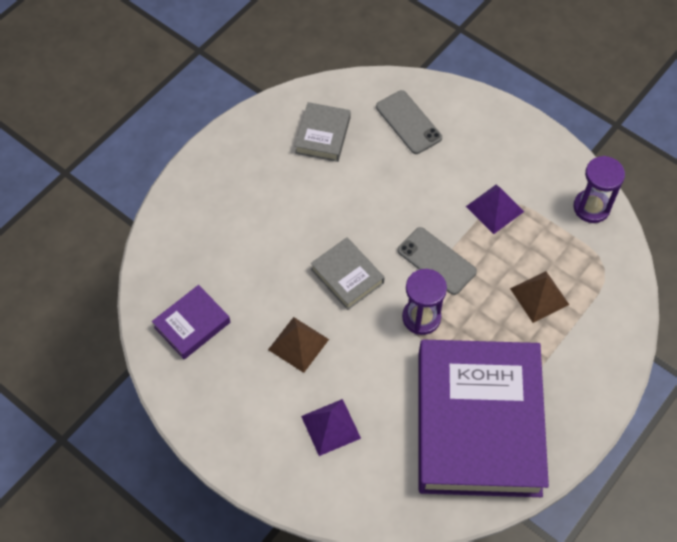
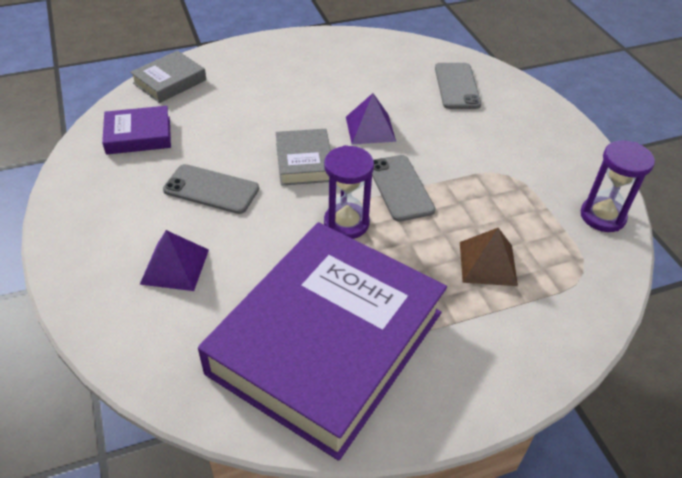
camera: 30 degrees right, 15 degrees down
(298, 344) = (211, 189): brown pyramid -> grey phone
(323, 135) = (372, 66): grey book -> grey book (170, 81)
(494, 209) = (493, 174): purple pyramid -> purple pyramid (370, 129)

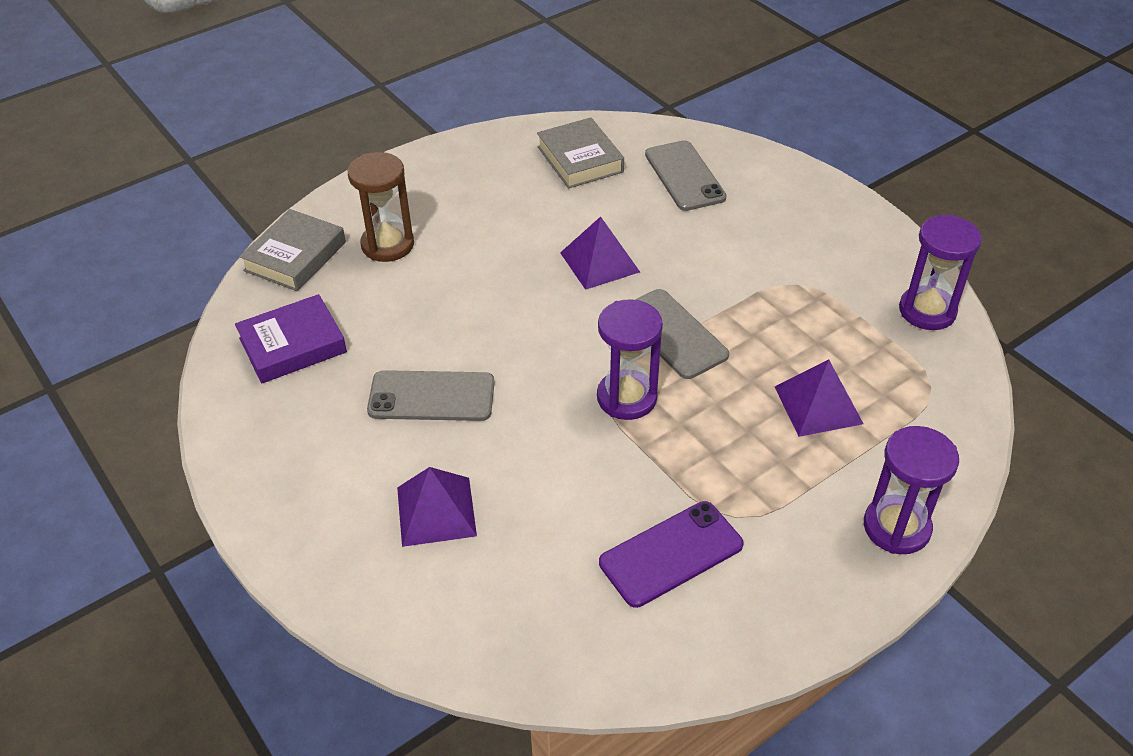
camera: 15 degrees left, 0 degrees up
(232, 87) = (387, 245): none -> brown hourglass
(304, 162) = (535, 329): grey book -> grey book (580, 159)
(326, 342) = (671, 554): purple book -> purple phone
(488, 263) = (818, 404): brown pyramid -> purple pyramid
(512, 371) = (896, 527): none -> purple hourglass

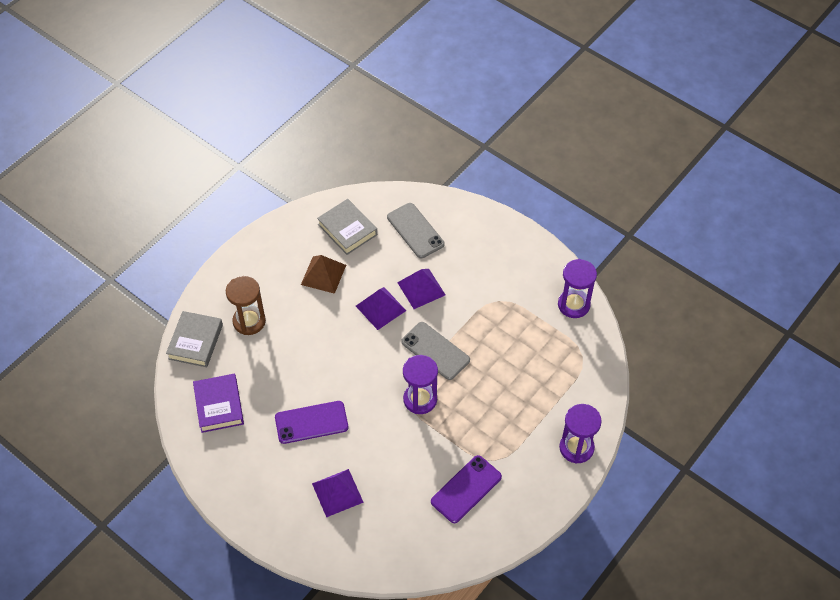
camera: 15 degrees left, 10 degrees up
(293, 345) = (219, 405): purple book -> purple book turned 60 degrees counterclockwise
(431, 396) = (311, 422): grey phone -> purple phone
(524, 206) = (323, 274): none -> brown pyramid
(818, 404) = (524, 381): purple pyramid -> purple pyramid (421, 288)

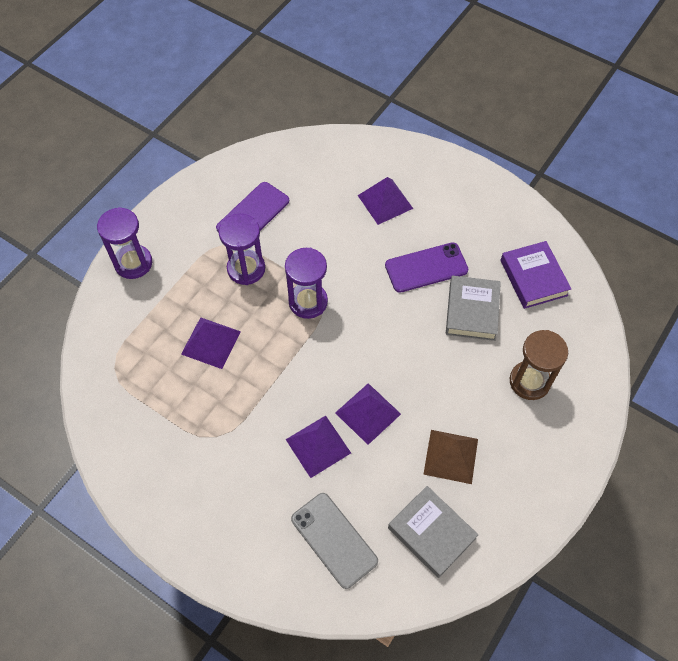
camera: 175 degrees right, 5 degrees up
(195, 342) = (586, 350): grey book -> grey book (472, 311)
(435, 351) = (294, 361): grey phone -> none
(504, 371) = (211, 342): none -> purple pyramid
(573, 305) = (117, 438): purple hourglass -> purple hourglass (246, 269)

